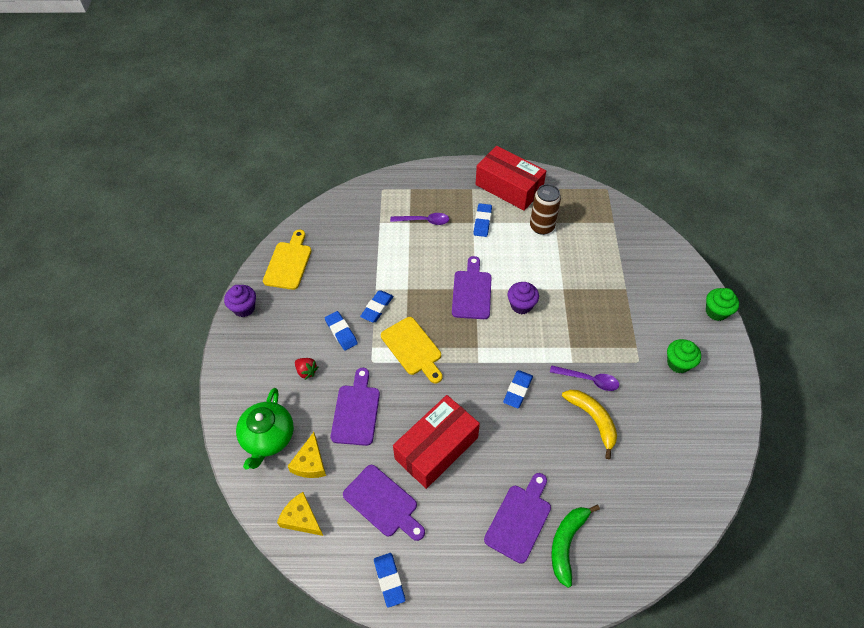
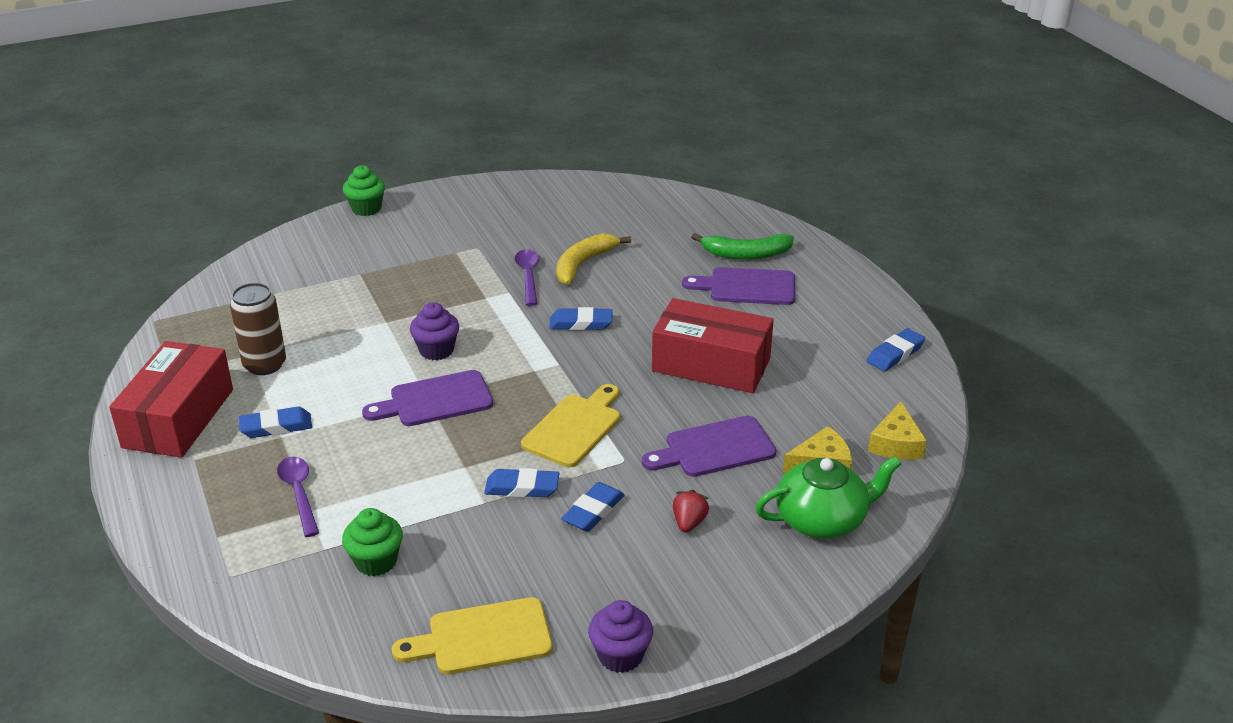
camera: 115 degrees left, 20 degrees down
(383, 503) = (816, 385): purple cutting board -> none
(678, 363) = (462, 223): green cupcake -> green cupcake (376, 561)

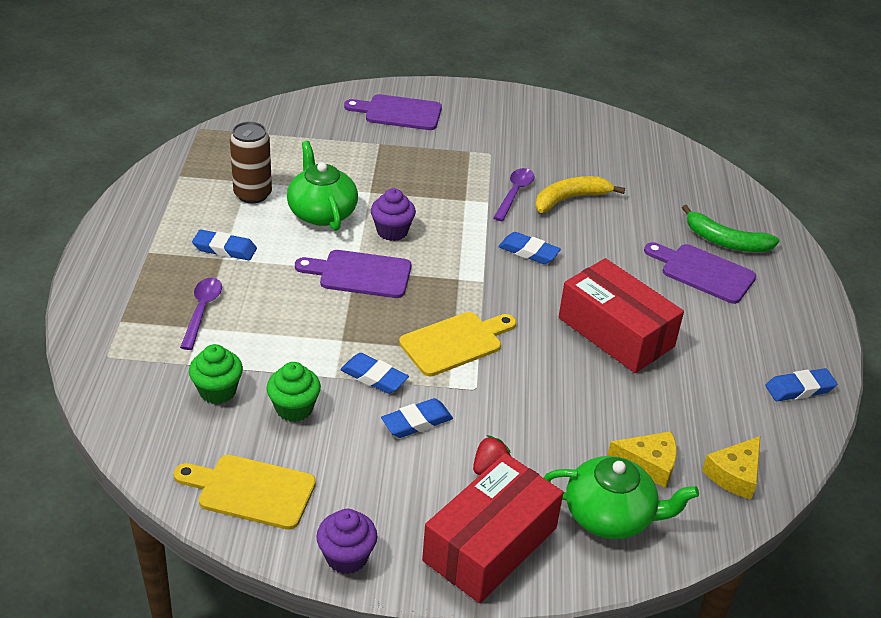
camera: 25 degrees right, 5 degrees up
(178, 418) = (161, 214): red box -> red box (490, 544)
(351, 357) = (322, 212): none -> green teapot
(366, 208) = (424, 89): green cupcake -> green cupcake (294, 408)
(714, 448) = (562, 410): purple cutting board -> purple cutting board (399, 113)

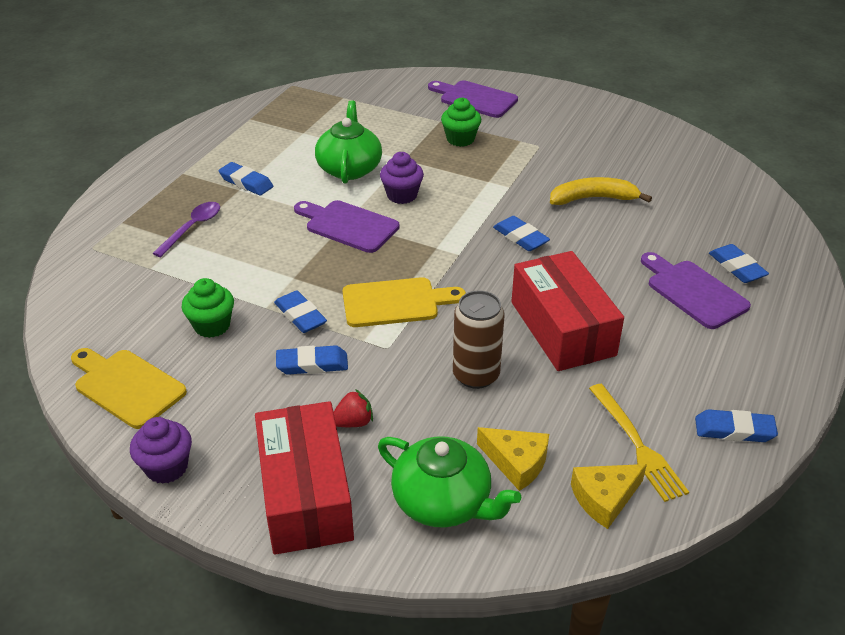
camera: 25 degrees right, 0 degrees up
(217, 391) = (158, 296): green cupcake -> green cupcake (460, 139)
(253, 194) = (300, 143): brown can -> brown can (476, 375)
(490, 544) = (305, 494): red box -> red box turned 75 degrees counterclockwise
(514, 194) = (540, 184): purple spoon -> none
(725, 241) = (737, 267): green banana -> blue eraser
(734, 422) = (637, 445): none -> yellow fork

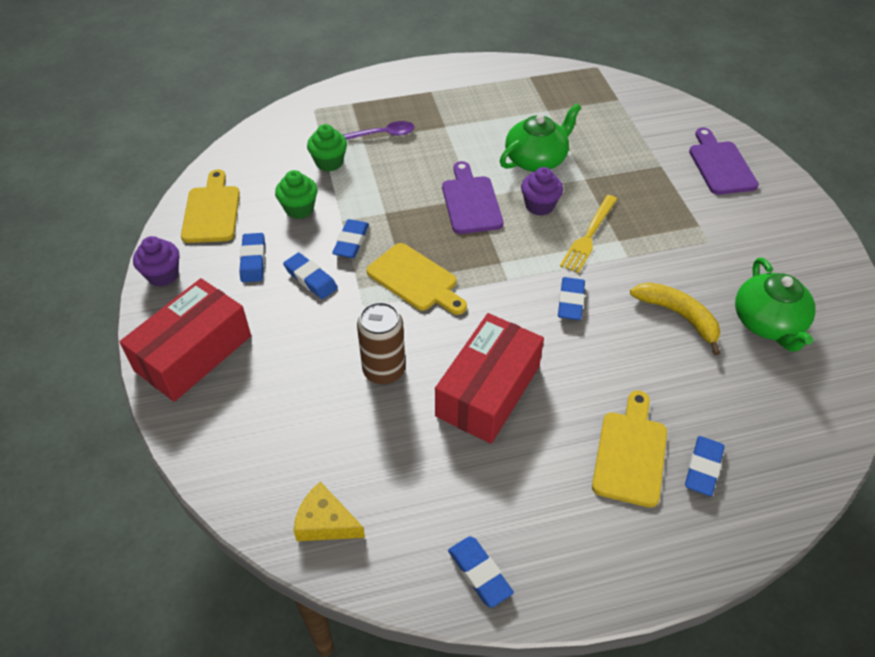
camera: 50 degrees right, 10 degrees up
(246, 182) = (457, 124): blue eraser -> blue eraser (253, 260)
(353, 422) = (276, 335): red strawberry -> none
(443, 502) = (244, 428): green teapot -> green teapot (768, 323)
(460, 139) = (652, 191): green cupcake -> green cupcake (329, 162)
(516, 462) = (316, 447): yellow cheese -> none
(637, 445) = (401, 513): yellow fork -> yellow fork (589, 236)
(693, 292) = (630, 453): purple cutting board -> yellow cutting board

